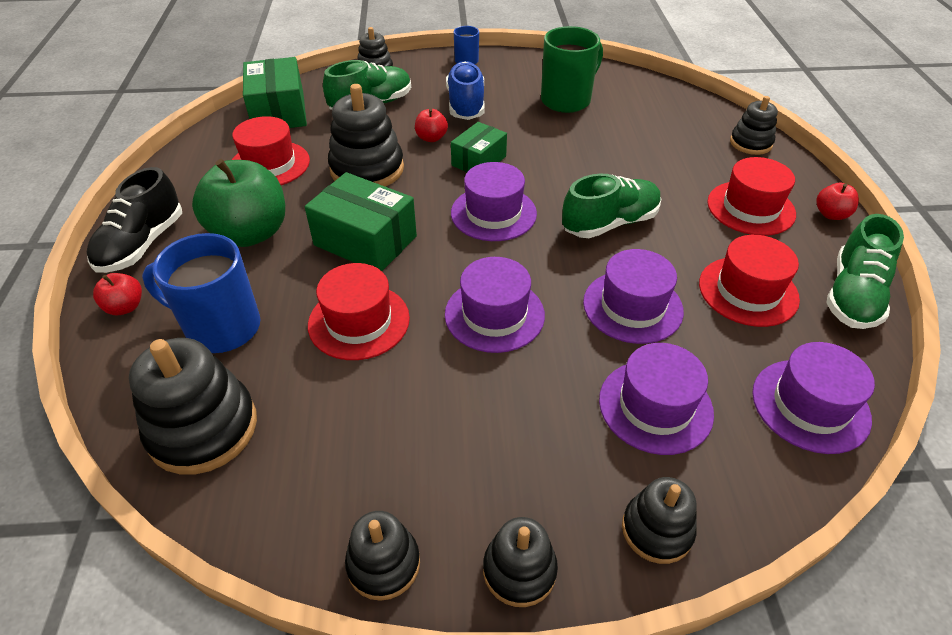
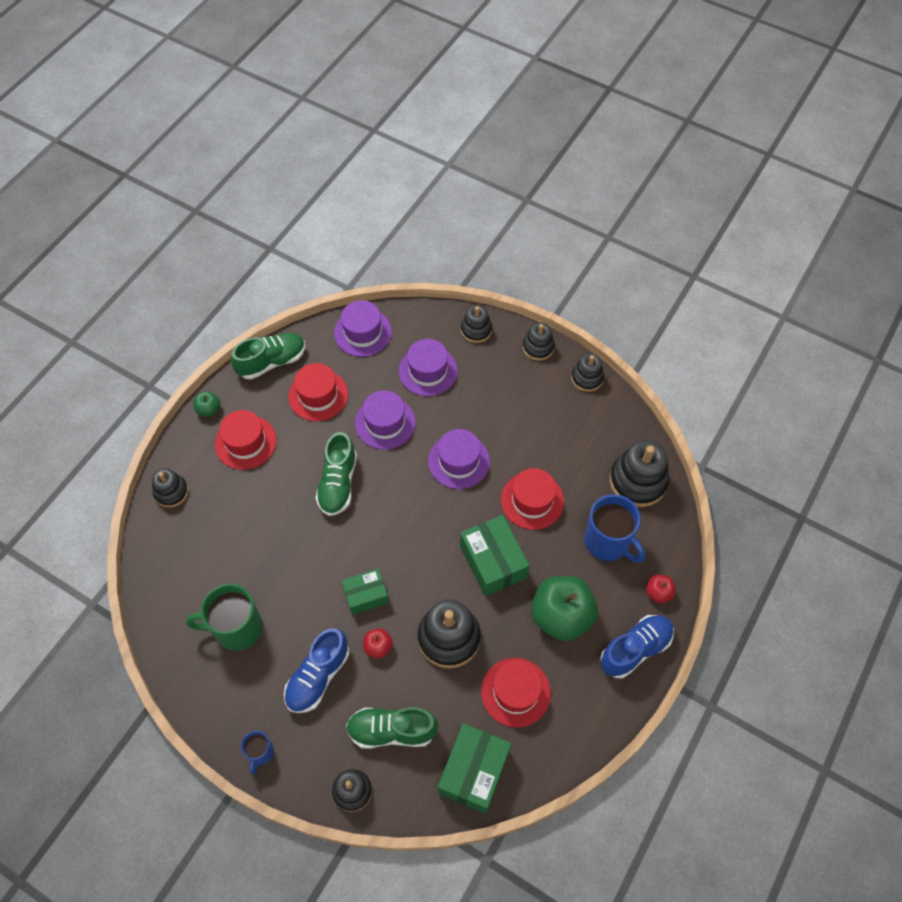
camera: 145 degrees left, 15 degrees up
(142, 244) = (635, 649): black shoe -> blue shoe
(493, 213) = (398, 536): purple hat -> none
(610, 223) = (338, 483): green shoe -> green shoe turned 90 degrees counterclockwise
(831, 214) = (209, 409): red apple -> green apple

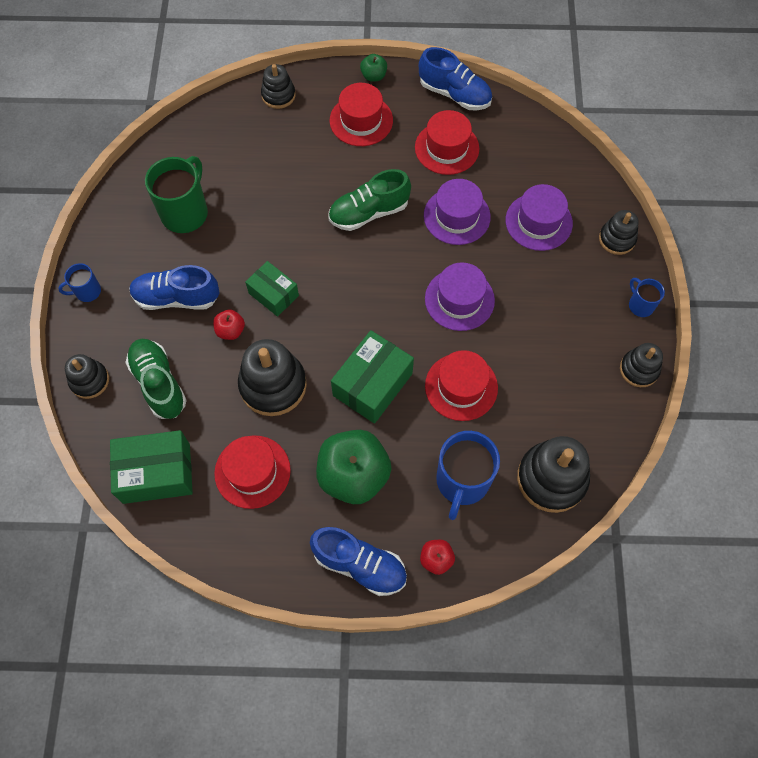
camera: 60 degrees right, 5 degrees up
(237, 628) = (185, 212): green mug -> green mug turned 60 degrees clockwise
(272, 362) = (454, 94): green shoe -> blue shoe
(363, 332) = (539, 146): purple hat -> none
(538, 347) = (640, 305): black stacking toy -> blue mug

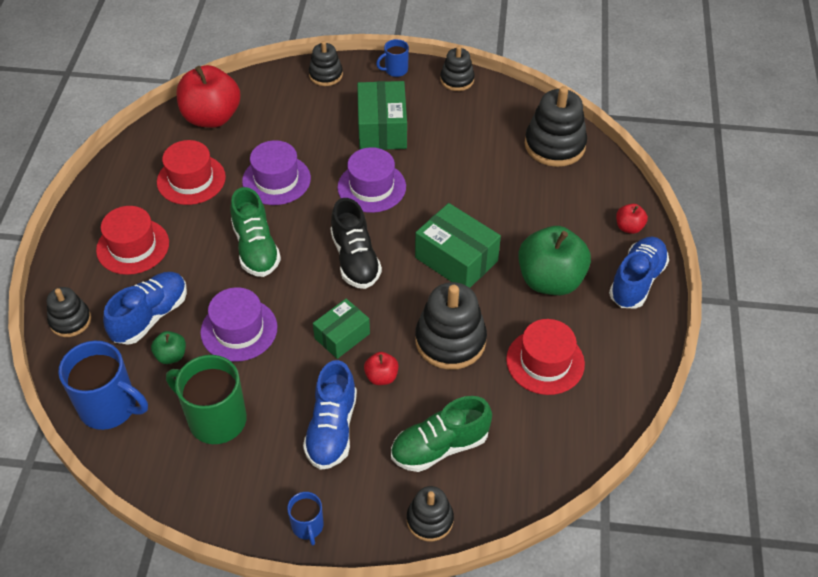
camera: 85 degrees left, 15 degrees down
(156, 473) = (546, 449): green box -> green box (382, 128)
(363, 295) = (355, 259): none -> black shoe
(373, 76) = (74, 231): green apple -> green apple (171, 356)
(454, 94) = (123, 167): blue shoe -> blue shoe (150, 316)
(461, 387) = (464, 195): red hat -> none
(462, 482) = (557, 203): blue mug -> blue mug (110, 407)
(532, 149) = (211, 117): none -> red apple
(538, 222) = (296, 123): purple hat -> purple hat (239, 330)

